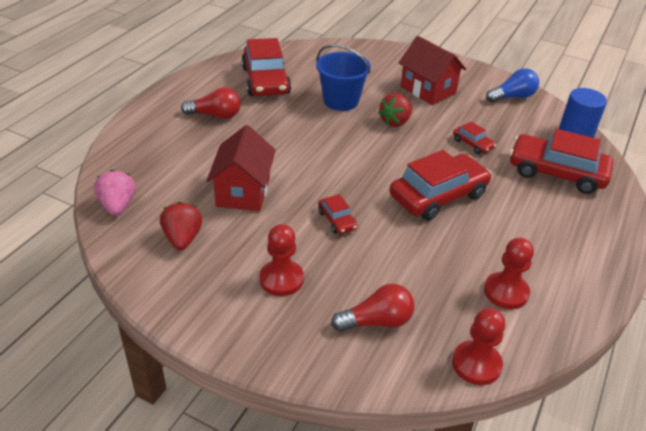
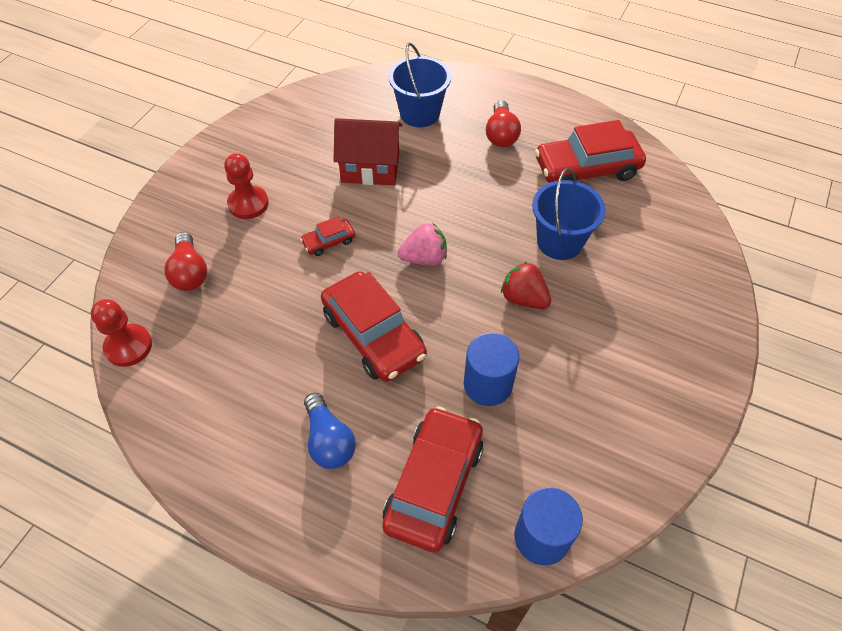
camera: 90 degrees right, 15 degrees up
(118, 206) = (346, 90): pink strawberry -> pink strawberry (424, 258)
(173, 158) = (419, 113): none -> blue bucket
(182, 238) = (303, 135): red strawberry -> none
(428, 90) = (616, 341): red house -> none
(473, 144) = (488, 384): red car -> blue cylinder
(506, 292) = (215, 385): red pawn -> none
(512, 97) = (630, 457): blue light bulb -> blue light bulb (329, 441)

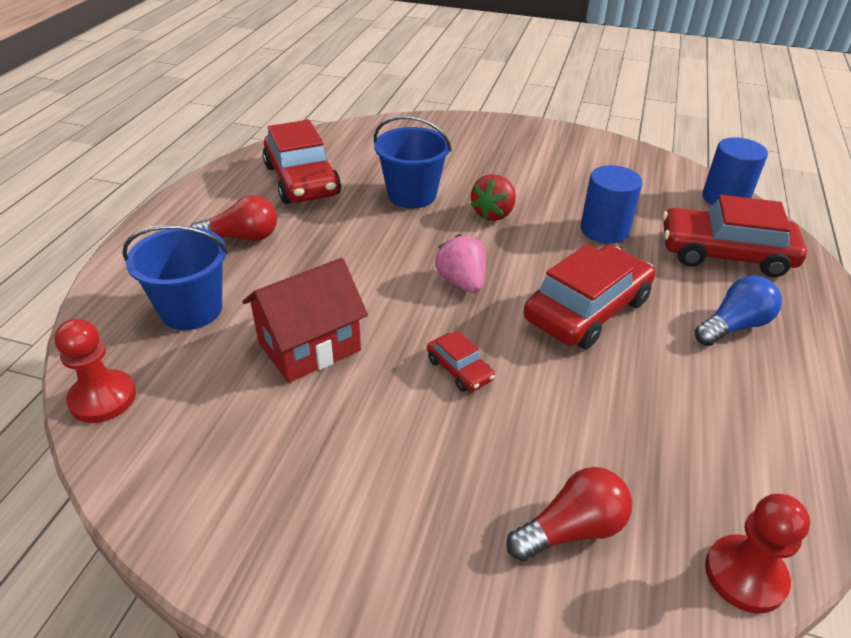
camera: 100 degrees left, 15 degrees down
(248, 204) = (404, 483): red pawn -> red pawn (103, 398)
(370, 168) = (309, 347): red house -> red house turned 60 degrees clockwise

